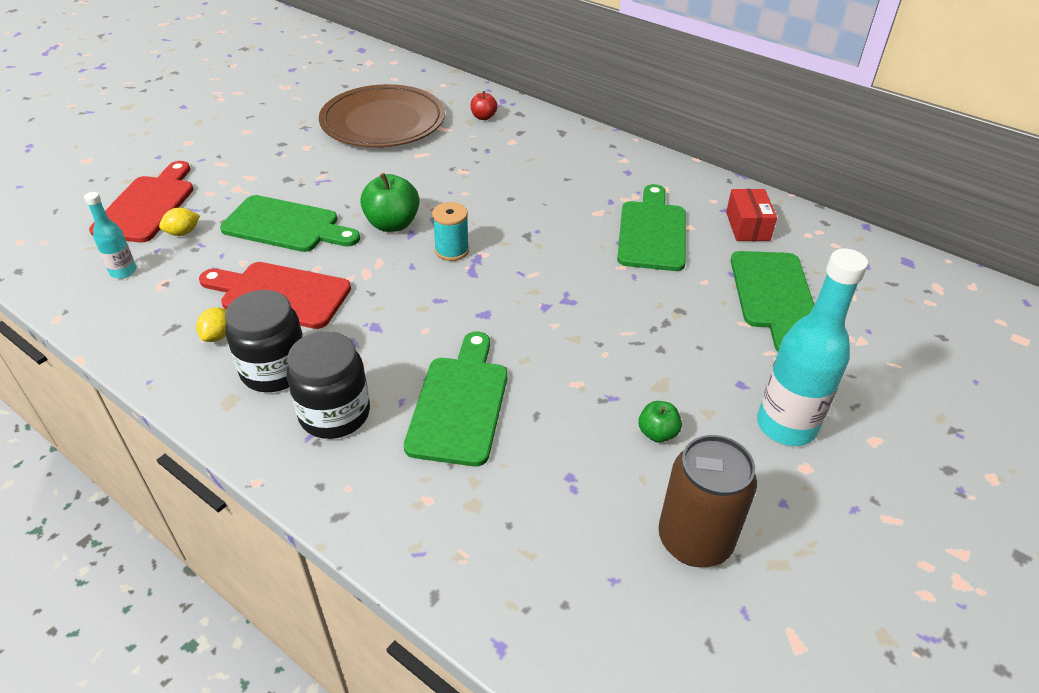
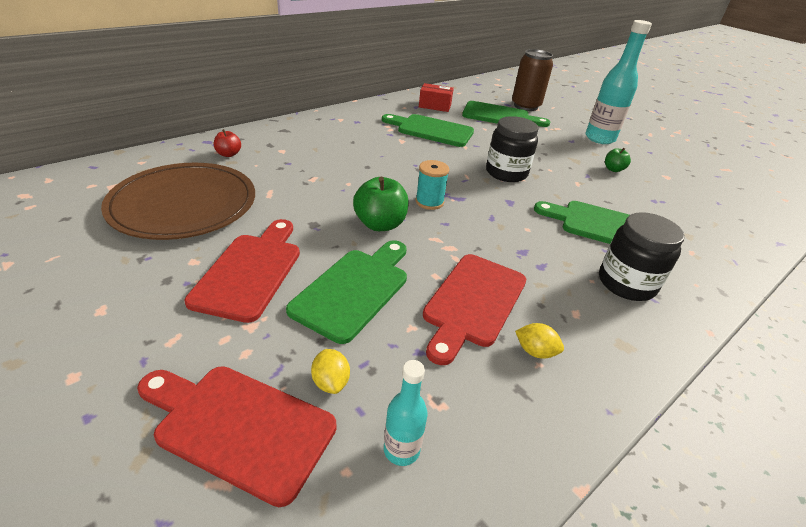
camera: 80 degrees left, 5 degrees down
(275, 370) = (581, 313): black jar -> black jar (506, 173)
(299, 173) = (251, 271): none -> red cutting board
(694, 540) = (683, 177): brown can -> brown can (525, 106)

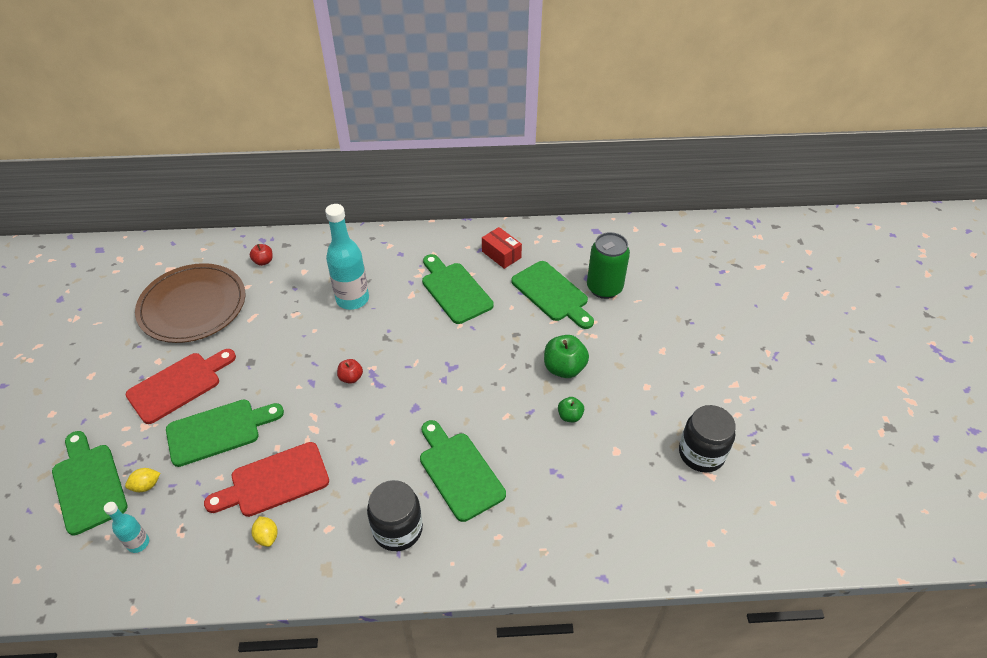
camera: 40 degrees right, 10 degrees up
(239, 426) = (89, 484): red cutting board -> green cutting board
(331, 382) = (146, 485): yellow lemon -> yellow lemon turned 45 degrees clockwise
(380, 224) = (292, 383): green apple -> green apple (564, 368)
(429, 202) = (351, 378): turquoise spool -> red apple
(506, 173) = (455, 374): black jar -> black jar (701, 453)
(525, 106) = (604, 288): brown can -> green can
(599, 138) = (621, 369): turquoise bottle -> turquoise bottle (352, 299)

